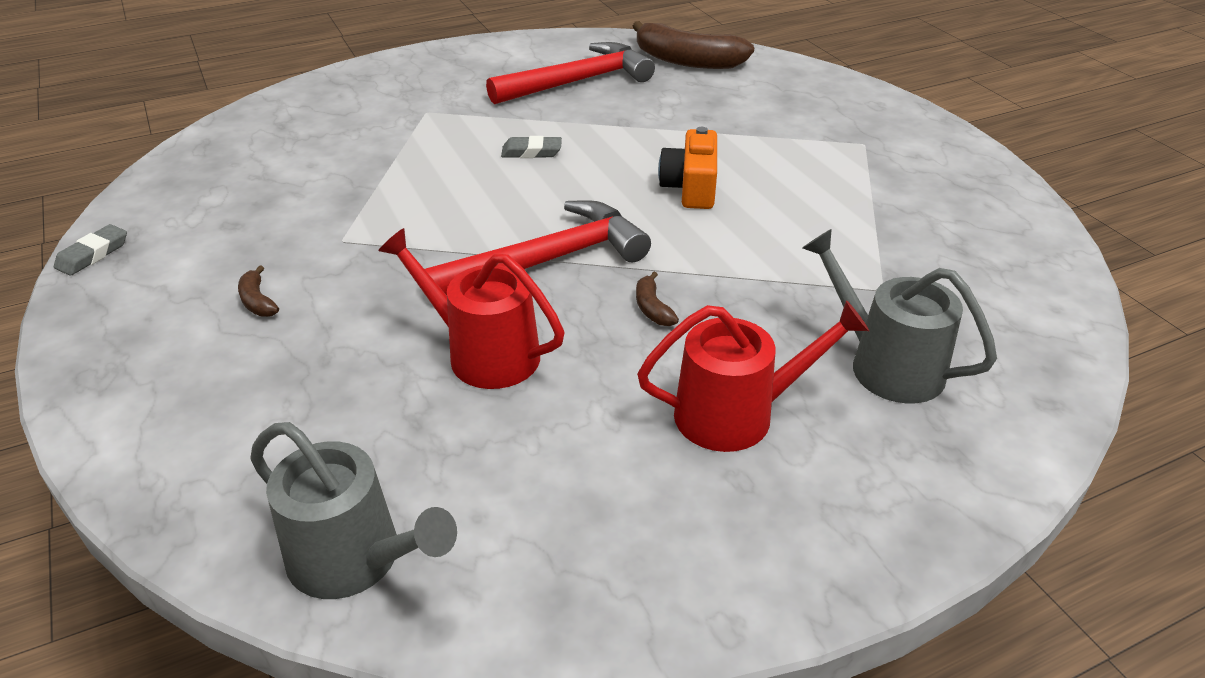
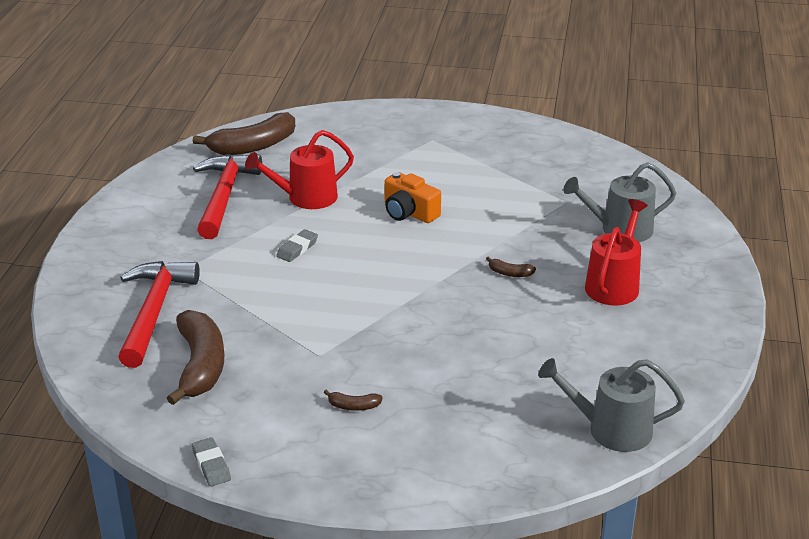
camera: 55 degrees left, 5 degrees down
(267, 182) = (200, 365): none -> brown banana
(354, 559) = (611, 429): grey watering can -> grey watering can turned 150 degrees counterclockwise
(484, 354) = (493, 340): red watering can -> red watering can (306, 198)
(548, 260) = (428, 288): red hammer -> red hammer (154, 311)

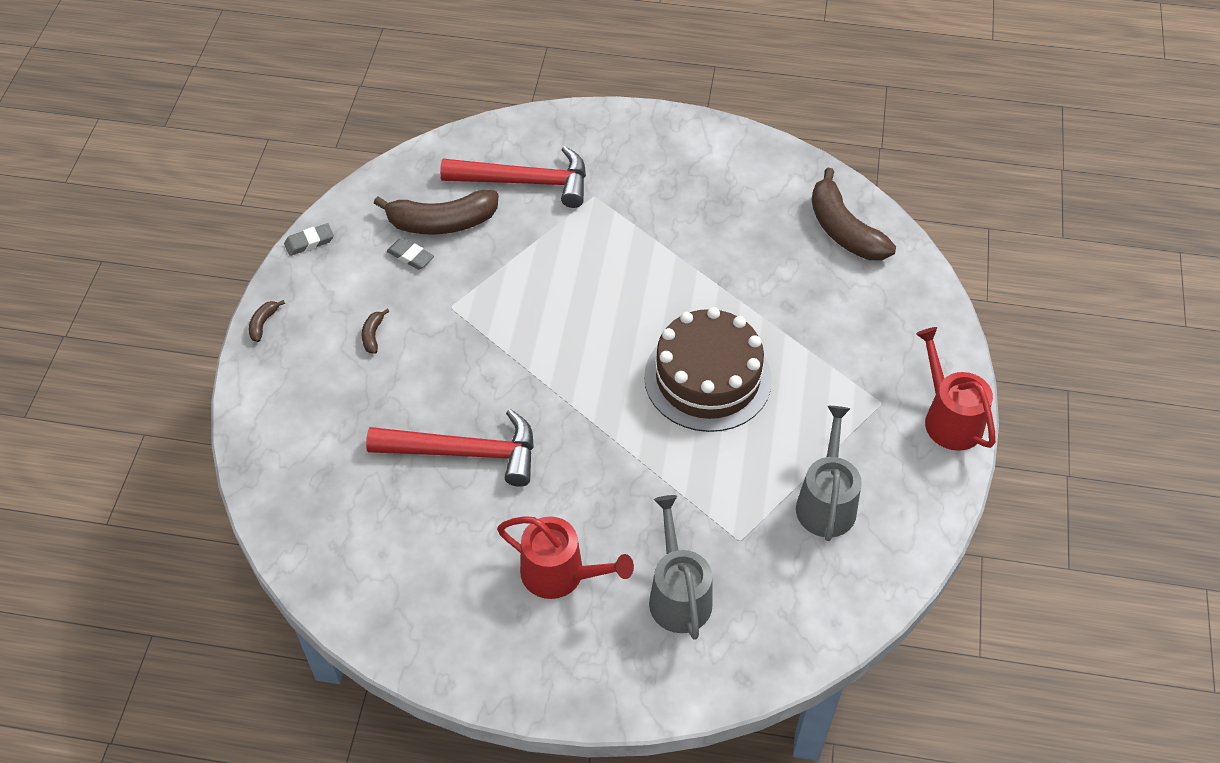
camera: 90 degrees right, 20 degrees up
(224, 196) = (733, 214): red hammer -> red hammer (465, 452)
(297, 249) = (631, 281): grey eraser -> grey eraser (410, 256)
(306, 198) = (734, 284): red watering can -> red watering can (949, 419)
(409, 212) = (707, 378): orange camera -> brown cake
(509, 273) = (584, 471): brown banana -> brown banana (263, 323)
(611, 429) = (313, 542): grey watering can -> grey watering can (826, 502)

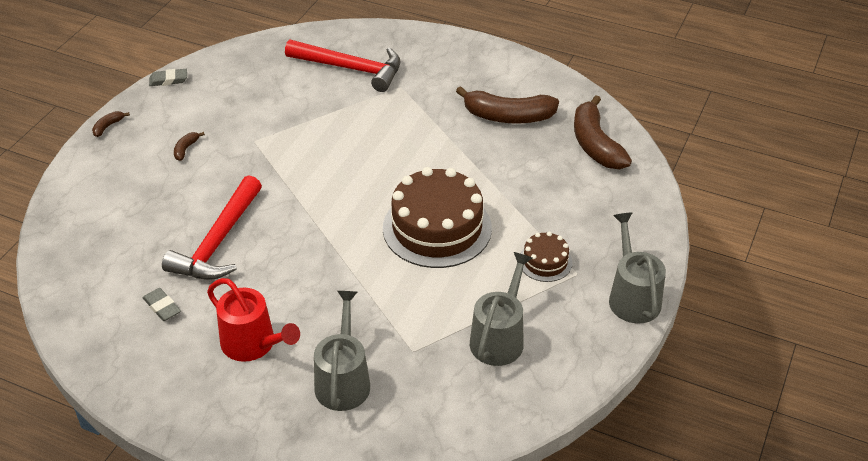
camera: 15 degrees right, 10 degrees down
(410, 256) = (239, 102): grey eraser -> grey eraser (162, 307)
(442, 222) = (274, 84): brown banana -> brown banana (508, 116)
(465, 452) = (218, 242): red hammer -> red hammer turned 90 degrees clockwise
(841, 395) = (545, 262): none -> brown cake
(949, 419) = (632, 297): red watering can -> grey watering can

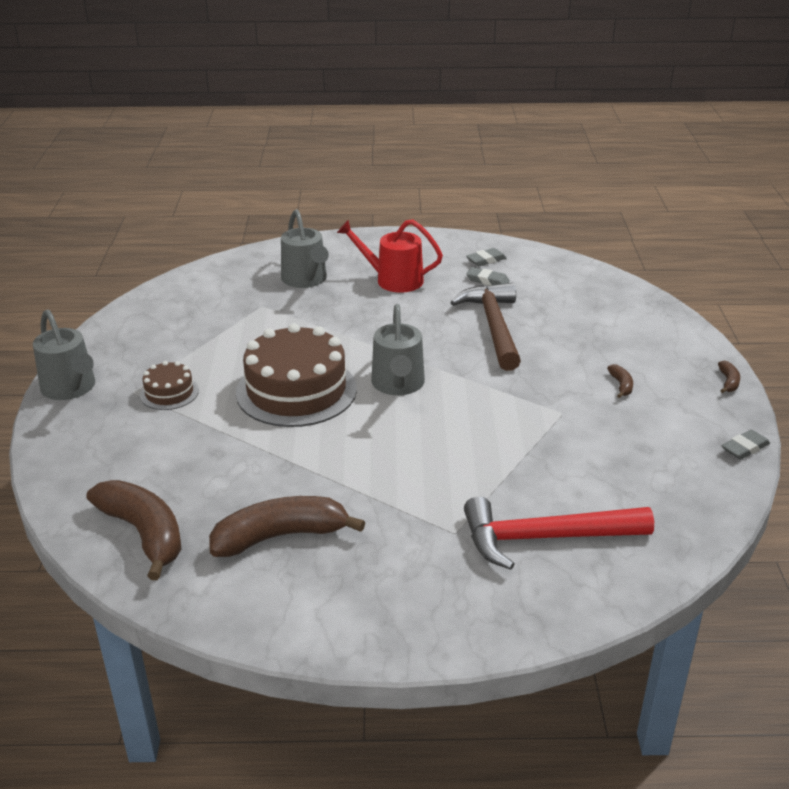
camera: 155 degrees right, 10 degrees down
(131, 341) = (486, 260): none -> grey eraser
(218, 242) = (493, 326): red hammer -> brown hammer
(499, 338) = (192, 330): grey watering can -> grey watering can (398, 384)

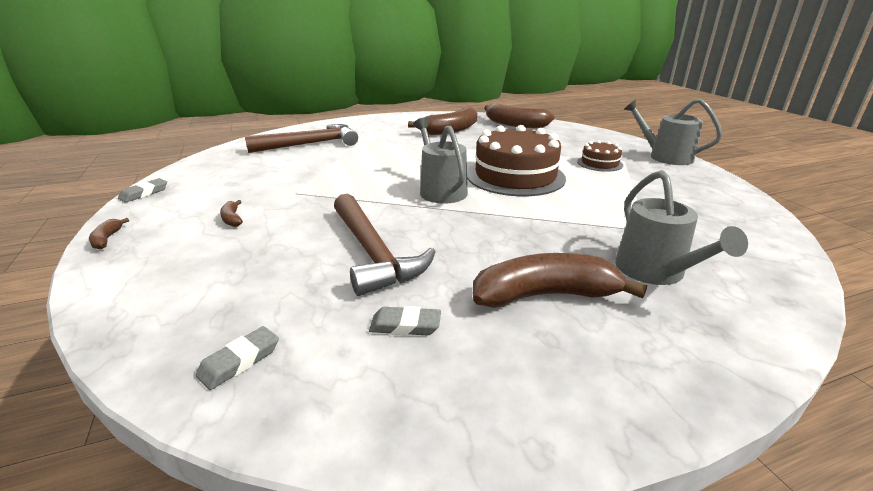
camera: 160 degrees right, 5 degrees down
(306, 280) = (655, 271): grey watering can -> grey watering can turned 150 degrees counterclockwise
(393, 280) = (545, 295): red watering can -> brown banana
(486, 260) = (426, 378): grey eraser -> grey eraser (240, 361)
(544, 538) = (311, 144): red hammer -> brown hammer

